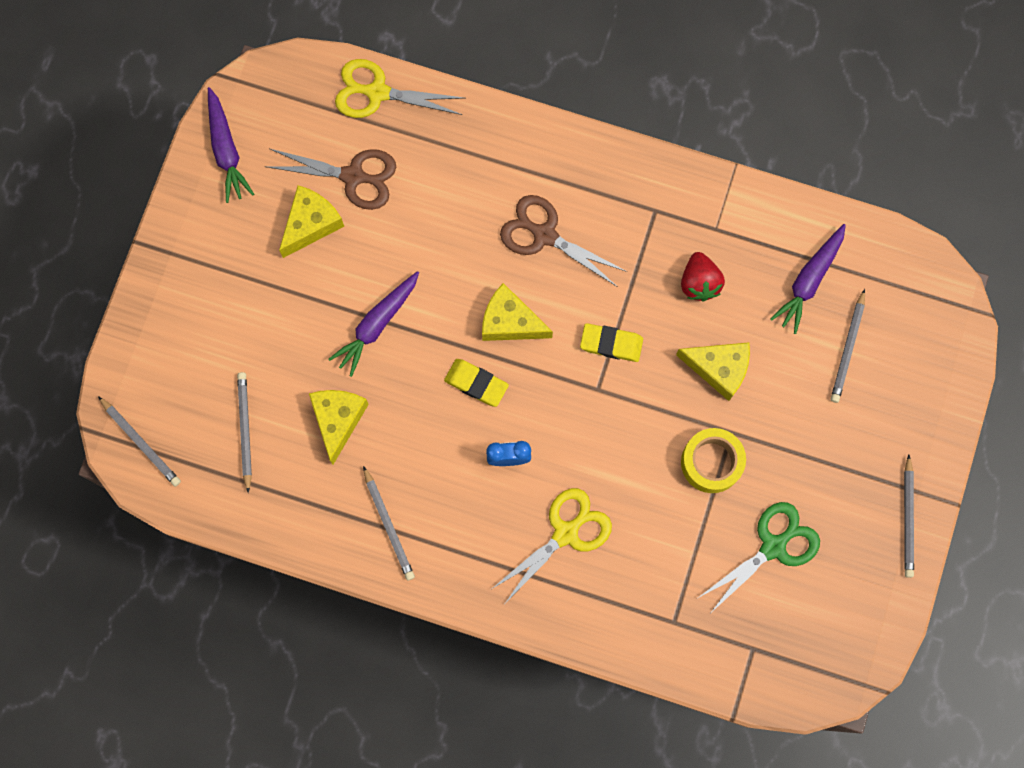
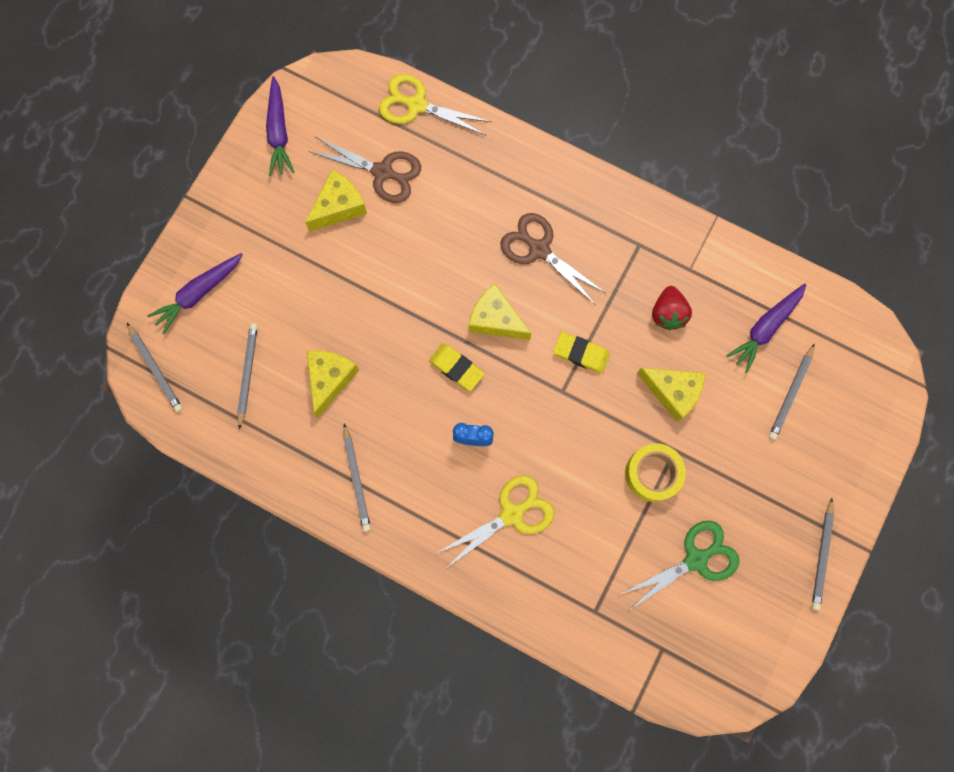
camera: 10 degrees right, 0 degrees up
(377, 324) = (379, 302): purple carrot -> purple carrot (199, 294)

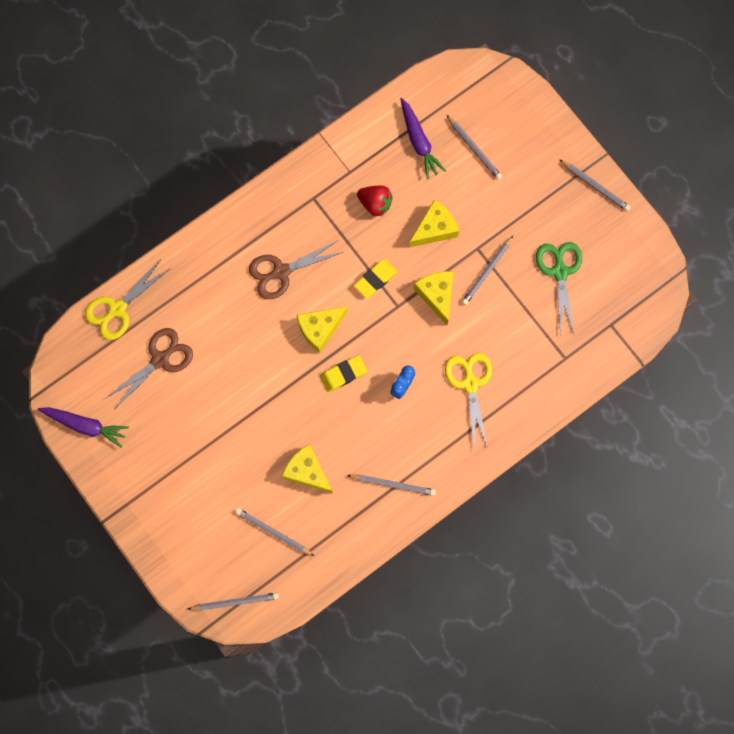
camera: 65 degrees left, 0 degrees up
(199, 294) = (190, 543): purple carrot -> none
(338, 206) = (172, 405): yellow cheese -> yellow cheese (436, 295)
(652, 474) = (487, 272): yellow tape -> grey pencil

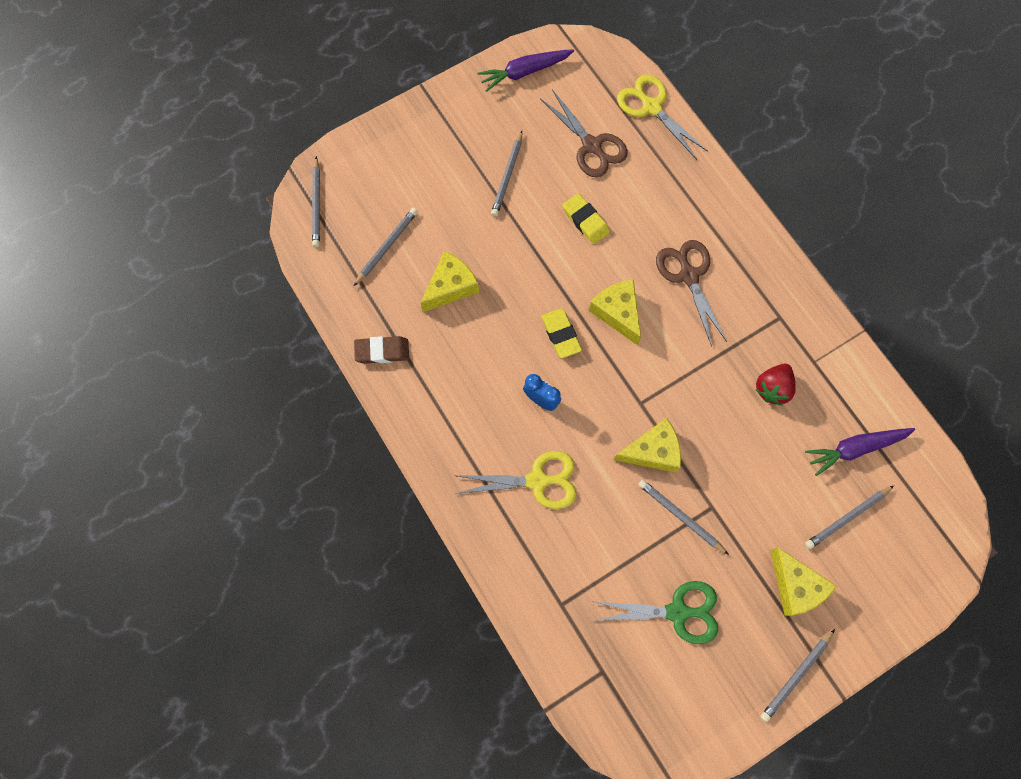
camera: 95 degrees right, 5 degrees down
(85, 425) = (524, 72): purple carrot -> purple carrot turned 45 degrees clockwise
(371, 523) = (382, 351): none -> brown eraser
(375, 279) = (675, 380): yellow eraser -> yellow eraser (585, 221)
(393, 484) = (424, 379): grey pencil -> grey pencil (507, 176)
(434, 229) = (739, 457): yellow cheese -> yellow cheese (795, 586)

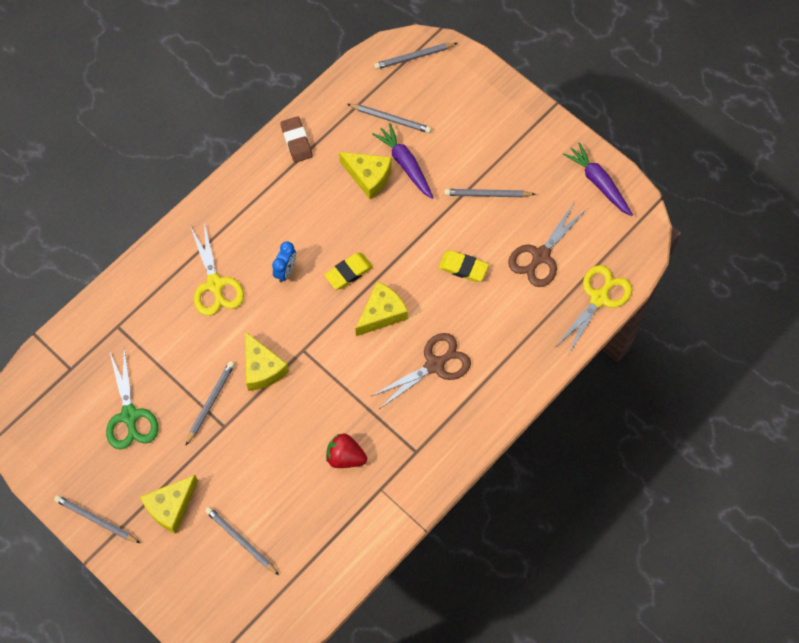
camera: 75 degrees right, 5 degrees down
(585, 221) = (463, 268): yellow eraser -> yellow eraser turned 75 degrees clockwise
(855, 448) = (306, 538): purple carrot -> purple carrot (405, 164)

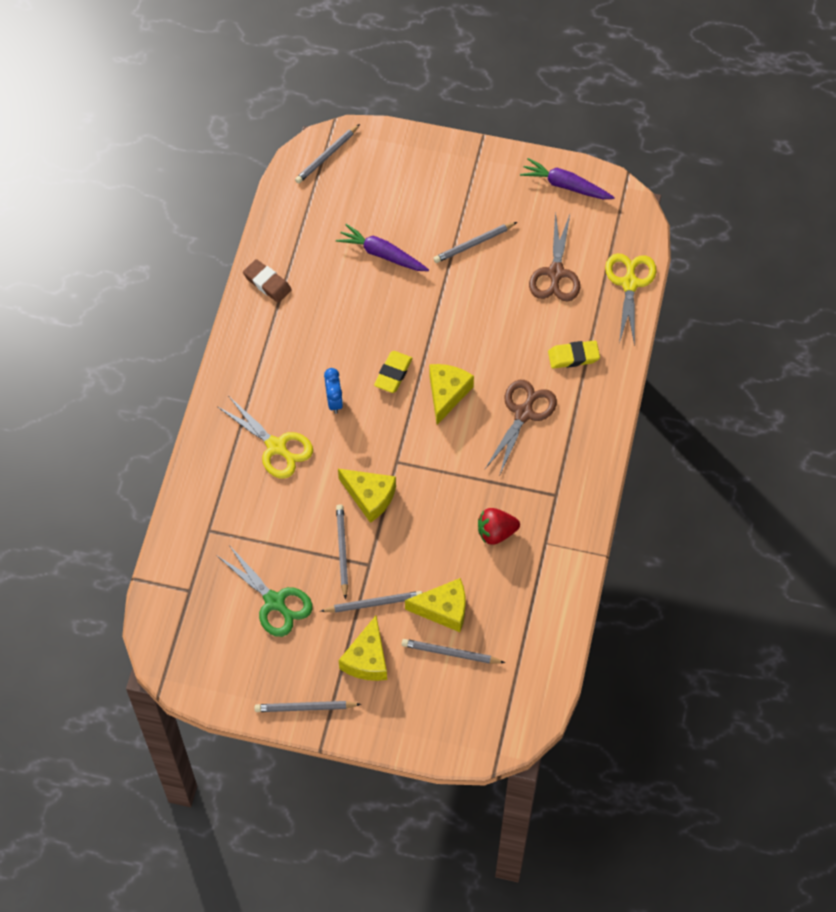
camera: 30 degrees left, 5 degrees down
(368, 176) = (355, 281): yellow cheese -> yellow cheese (443, 609)
(391, 119) = (342, 221): grey pencil -> grey pencil (374, 603)
(463, 268) = (493, 318): yellow eraser -> yellow eraser (573, 356)

